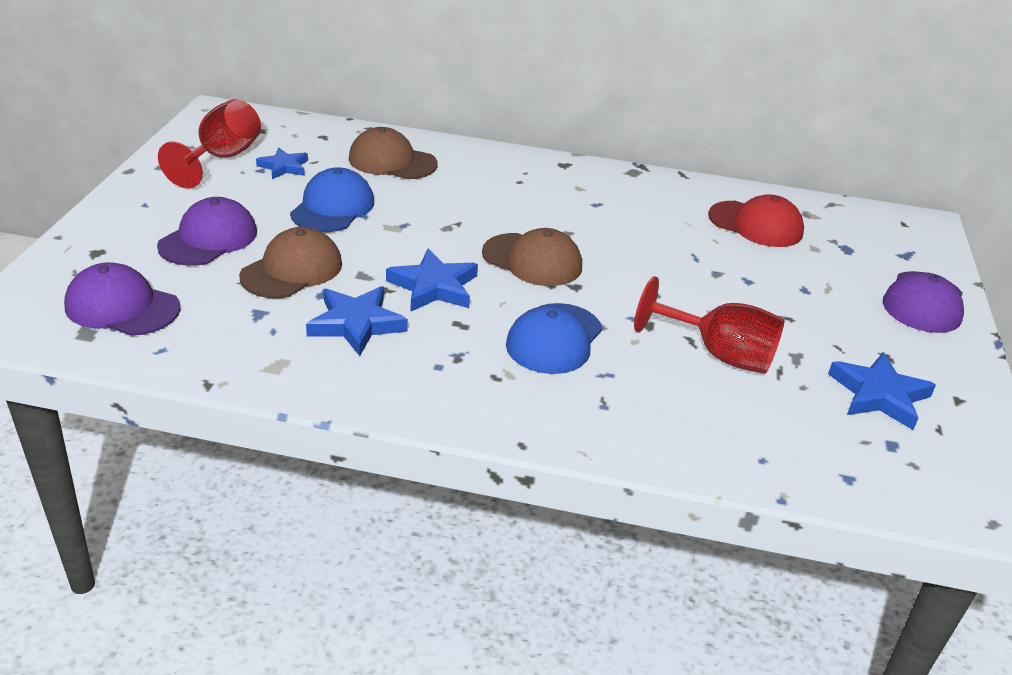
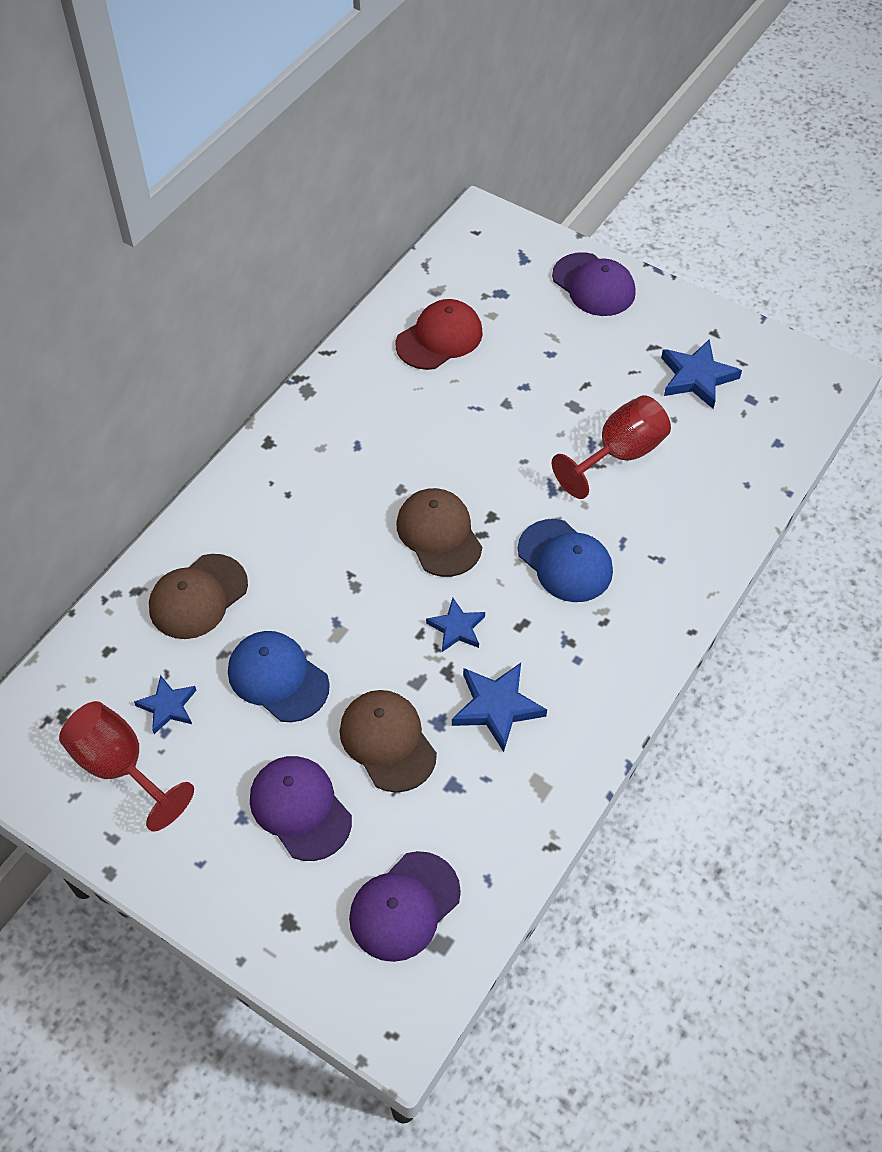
camera: 65 degrees left, 20 degrees up
(434, 287) = (457, 628): blue star -> blue star, size x0.65
(532, 260) = (439, 534): brown cap -> brown cap turned 75 degrees counterclockwise

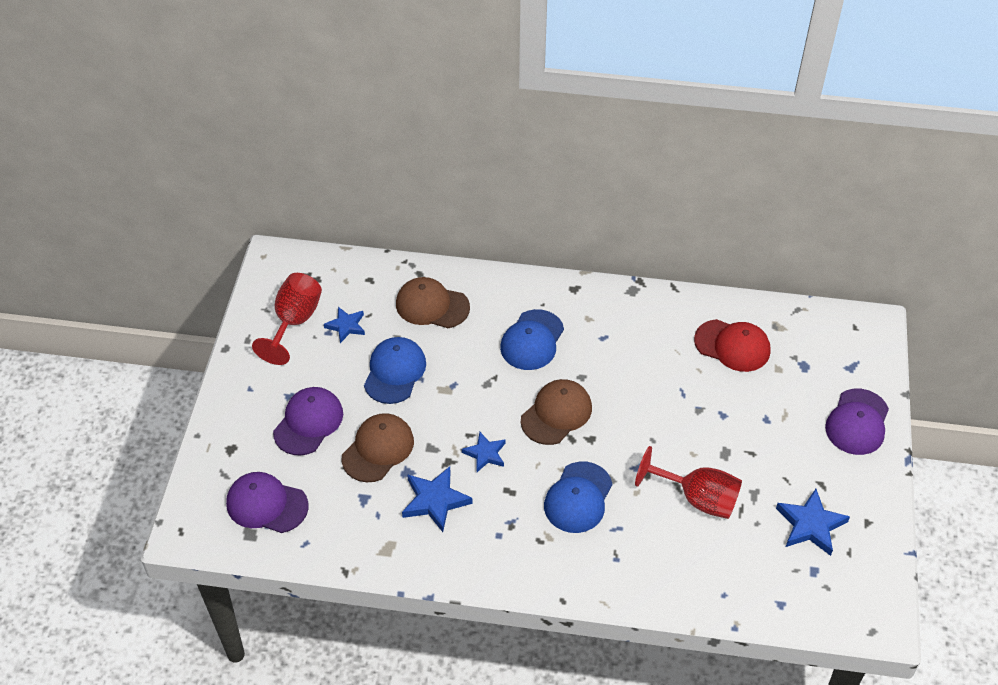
camera: 65 degrees right, 5 degrees down
(318, 515) = (532, 340): none -> blue cap

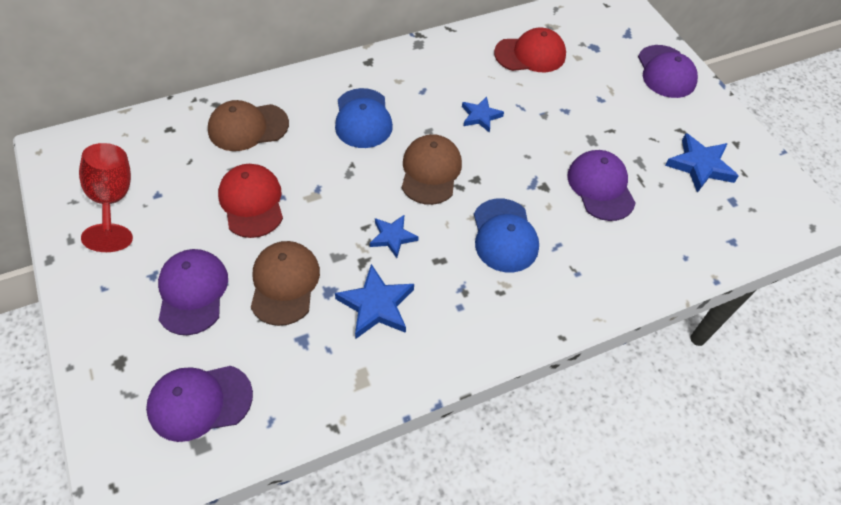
camera: 35 degrees left, 5 degrees up
(346, 326) = (172, 181): blue star -> blue star (480, 116)
(394, 372) = (251, 202): blue cap -> red cap
(697, 498) = (600, 187): red goblet -> purple cap

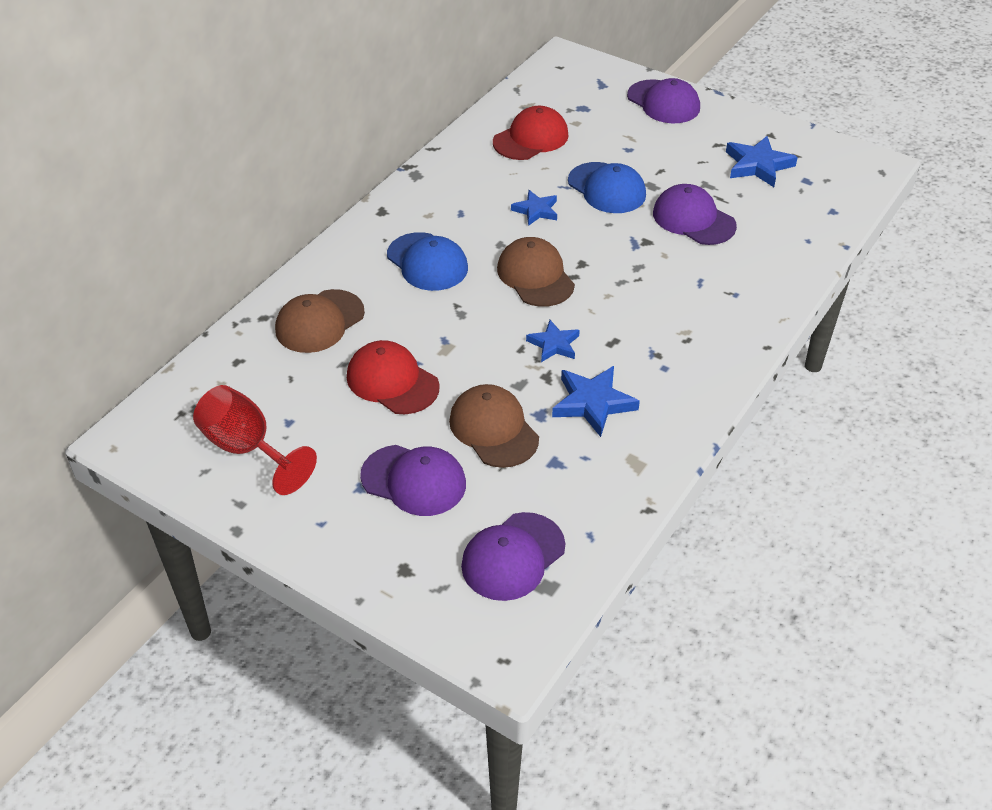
camera: 30 degrees left, 10 degrees down
(192, 292) = (414, 480): purple cap -> purple cap turned 150 degrees clockwise
(504, 235) = (649, 295): blue cap -> blue cap (607, 188)

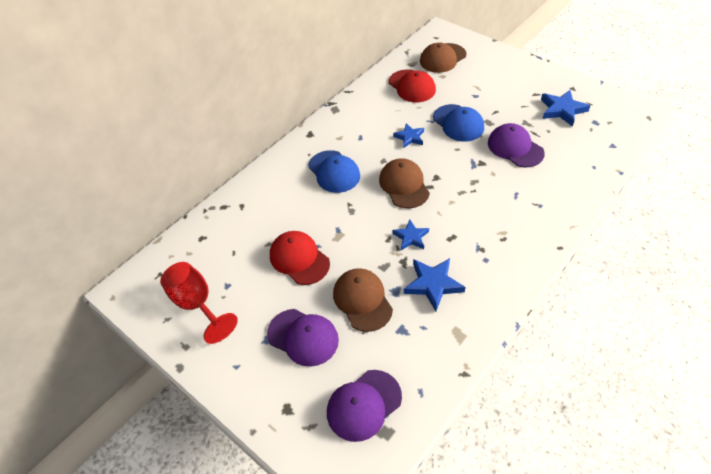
camera: 10 degrees right, 5 degrees up
(319, 322) = (258, 212): brown cap -> brown cap (442, 58)
(531, 138) = (412, 86): red cap -> red cap turned 90 degrees clockwise
(663, 102) = (501, 63): purple cap -> none

